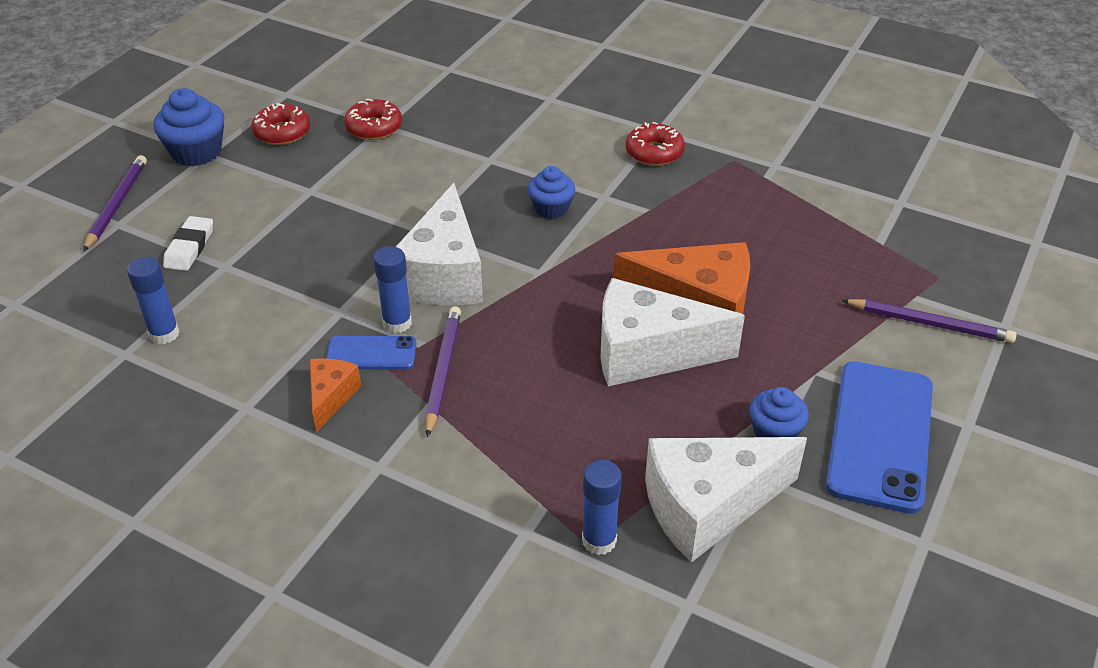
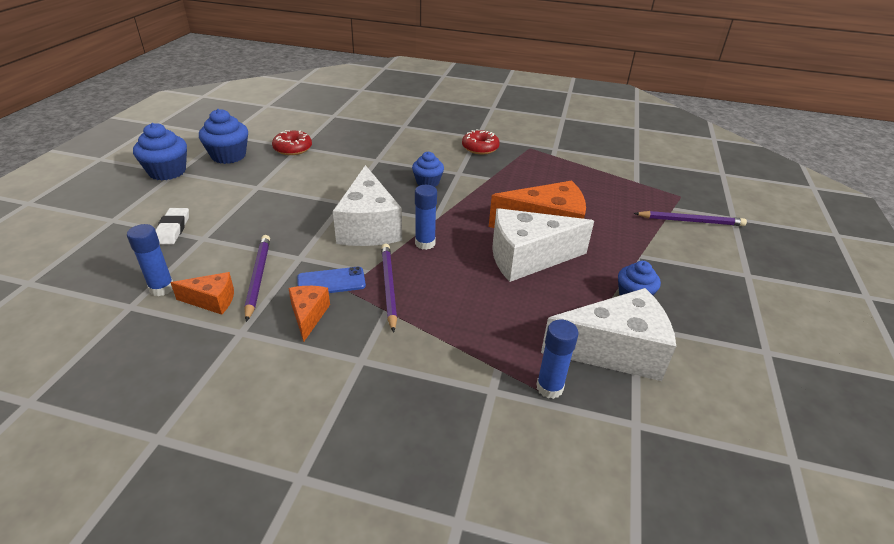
camera: 15 degrees left, 5 degrees down
(117, 205) = (109, 208): purple pencil -> purple pencil (258, 277)
(220, 360) = (212, 301): none -> orange cheese
(282, 132) = (228, 156): red donut -> blue cupcake
(397, 323) = (344, 260): blue glue stick -> blue glue stick (425, 243)
(708, 506) = (614, 351): white cheese -> white cheese turned 150 degrees counterclockwise
(880, 435) = (699, 288): blue phone -> none

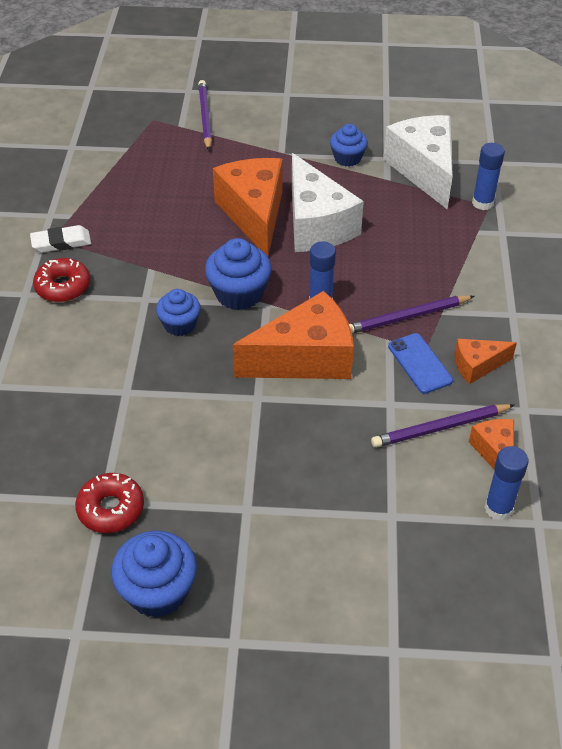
camera: 100 degrees left, 10 degrees up
(167, 172) = (235, 657): blue cupcake -> blue cupcake (239, 294)
(172, 229) = (386, 560): white eraser -> white eraser (61, 242)
(368, 227) = (305, 358): white cheese -> orange cheese

